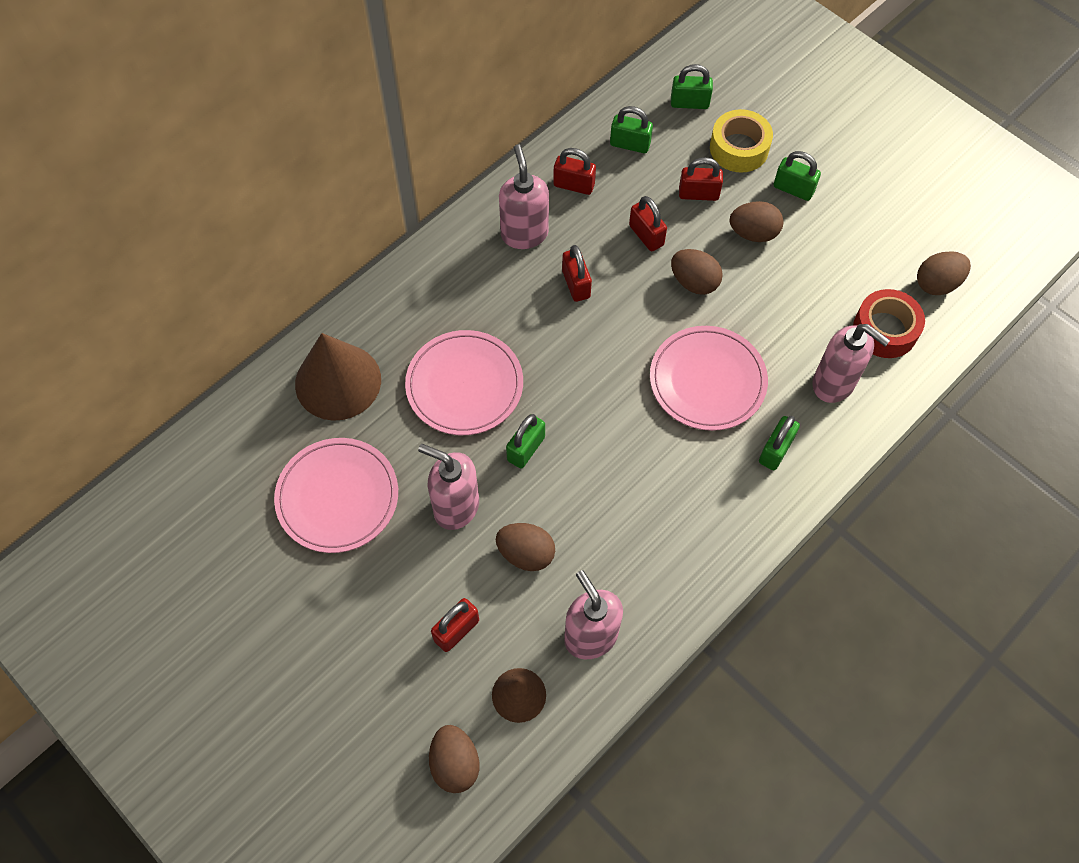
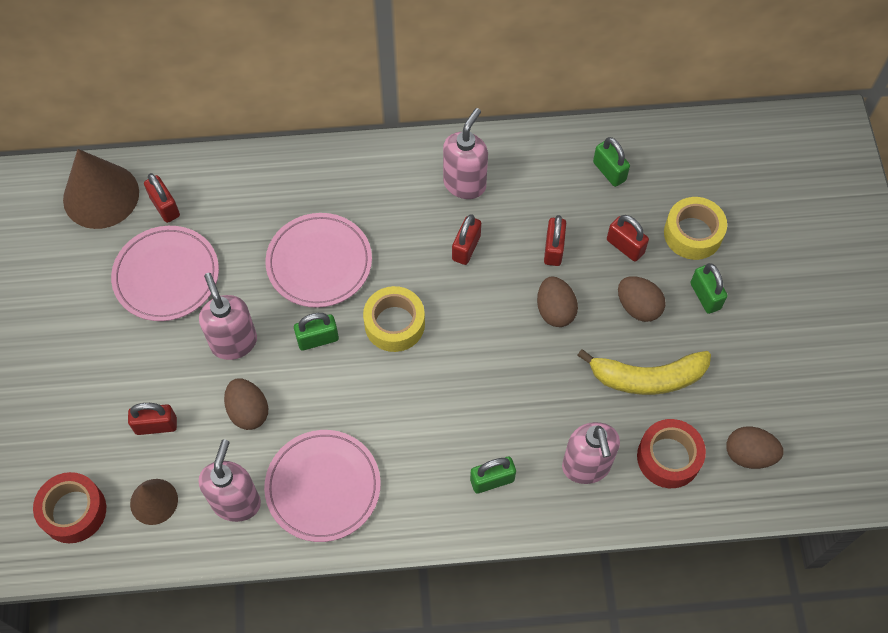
camera: 40 degrees right, 0 degrees up
(338, 381) = (239, 196): brown cone -> brown cone (101, 195)
(455, 763) = (73, 511): brown egg -> red tape
(574, 185) = (536, 173): red padlock -> red padlock (165, 207)
(578, 388) = (394, 324): none -> yellow tape
(689, 103) = (688, 171): green padlock -> none
(707, 381) = (492, 390): pink plate -> pink plate (323, 487)
(812, 282) = (647, 377): none -> yellow banana

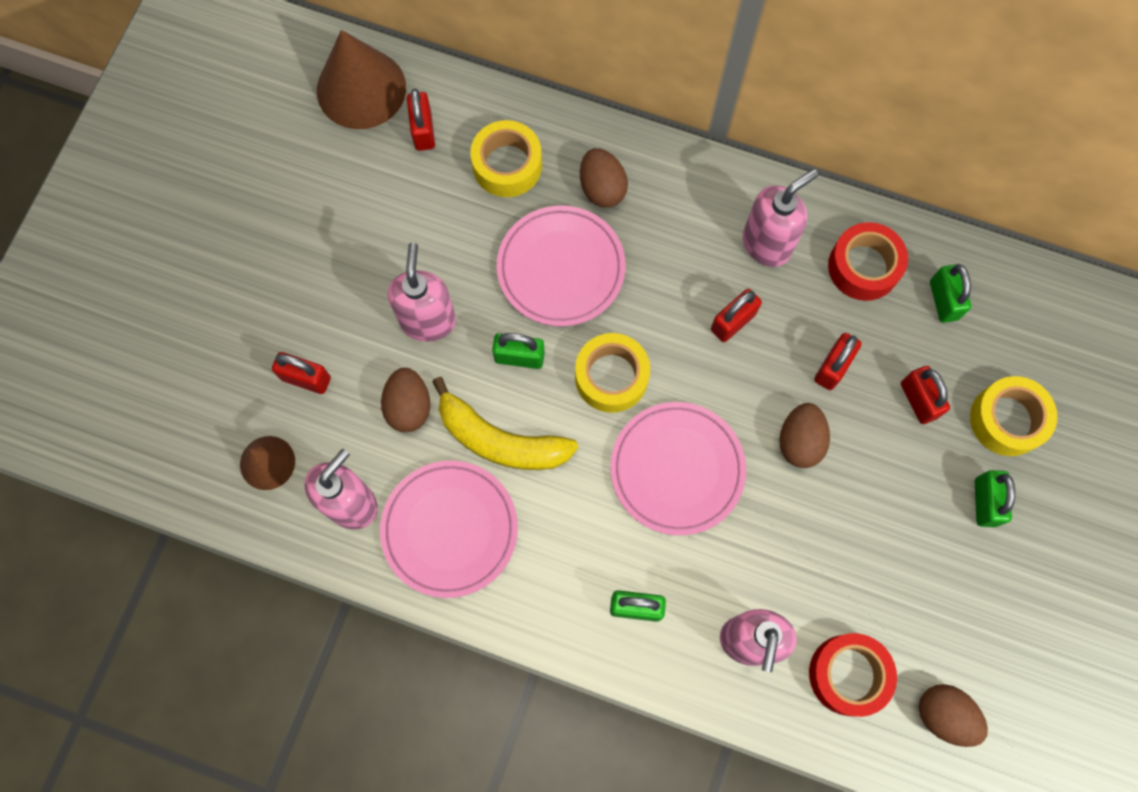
camera: 25 degrees right, 10 degrees up
(73, 511) = (182, 435): red tape -> red tape (863, 267)
(166, 276) = (390, 212): pink plate -> pink plate (677, 469)
(243, 206) = (507, 165): none -> yellow tape
(638, 307) = (898, 480): brown egg -> brown egg (602, 188)
(647, 377) = (869, 569): yellow banana -> yellow banana (500, 440)

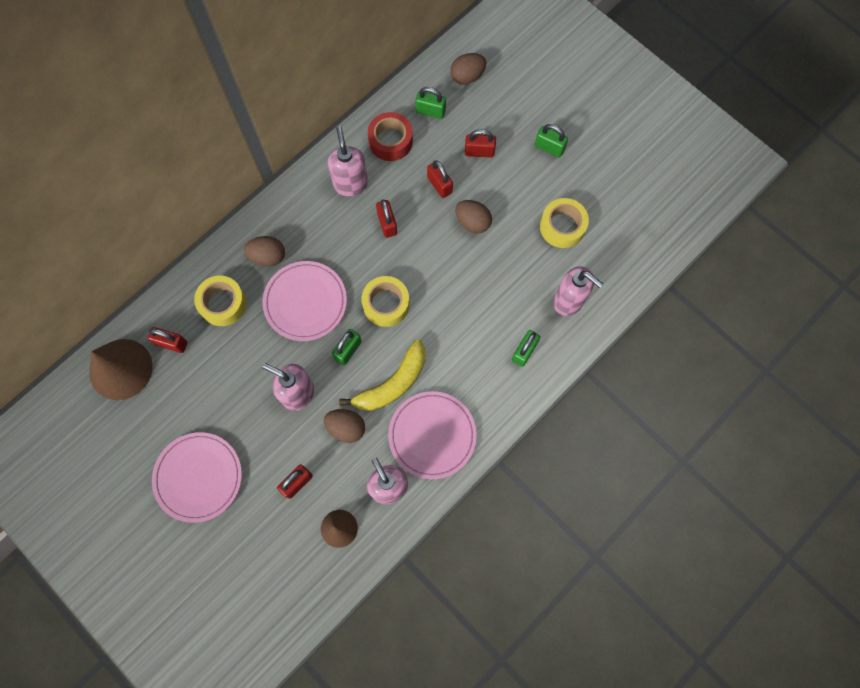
camera: 65 degrees left, 0 degrees up
(677, 469) = (457, 293): pink plate -> pink plate (198, 477)
(848, 675) = (608, 259): red tape -> none
(944, 715) = (648, 223): brown egg -> brown egg (467, 76)
(1007, 420) = (511, 114): yellow tape -> yellow tape (562, 226)

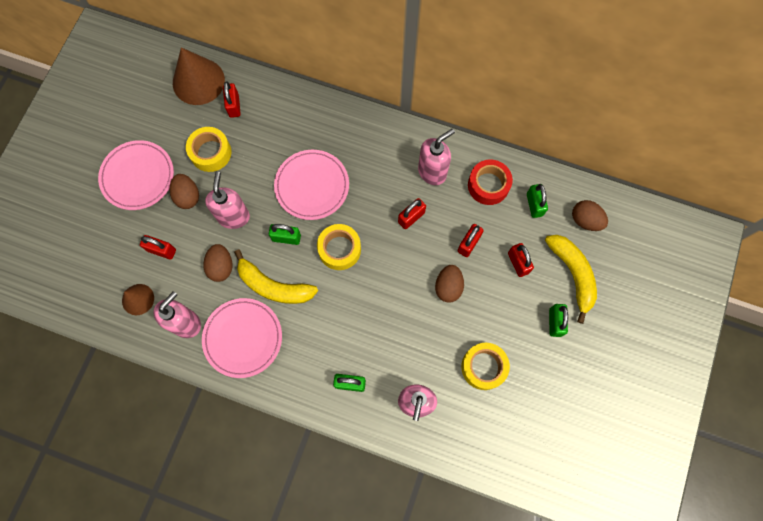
camera: 65 degrees right, 0 degrees up
(223, 304) = (282, 126): yellow tape -> yellow tape (211, 152)
(268, 256) = (337, 139): brown egg -> brown egg (188, 196)
(512, 112) = (572, 274): none -> yellow banana

